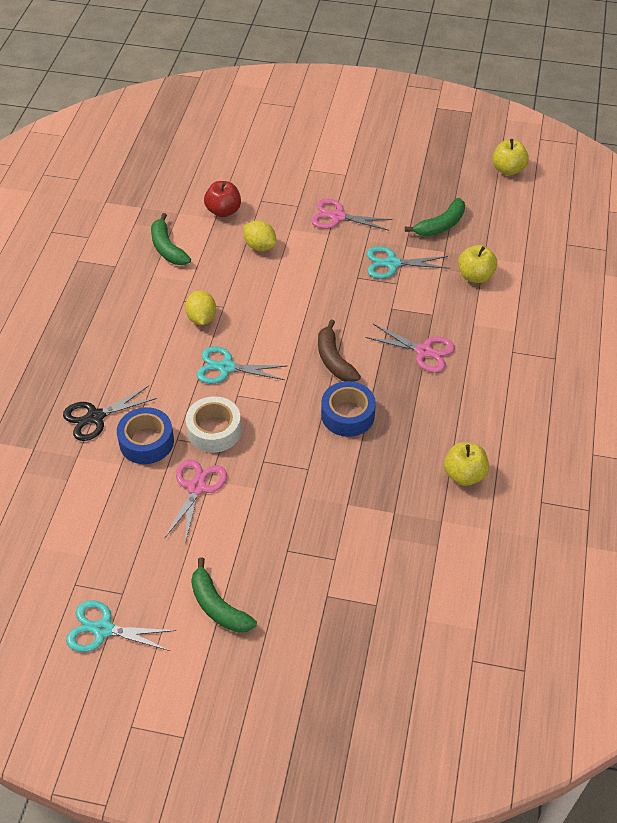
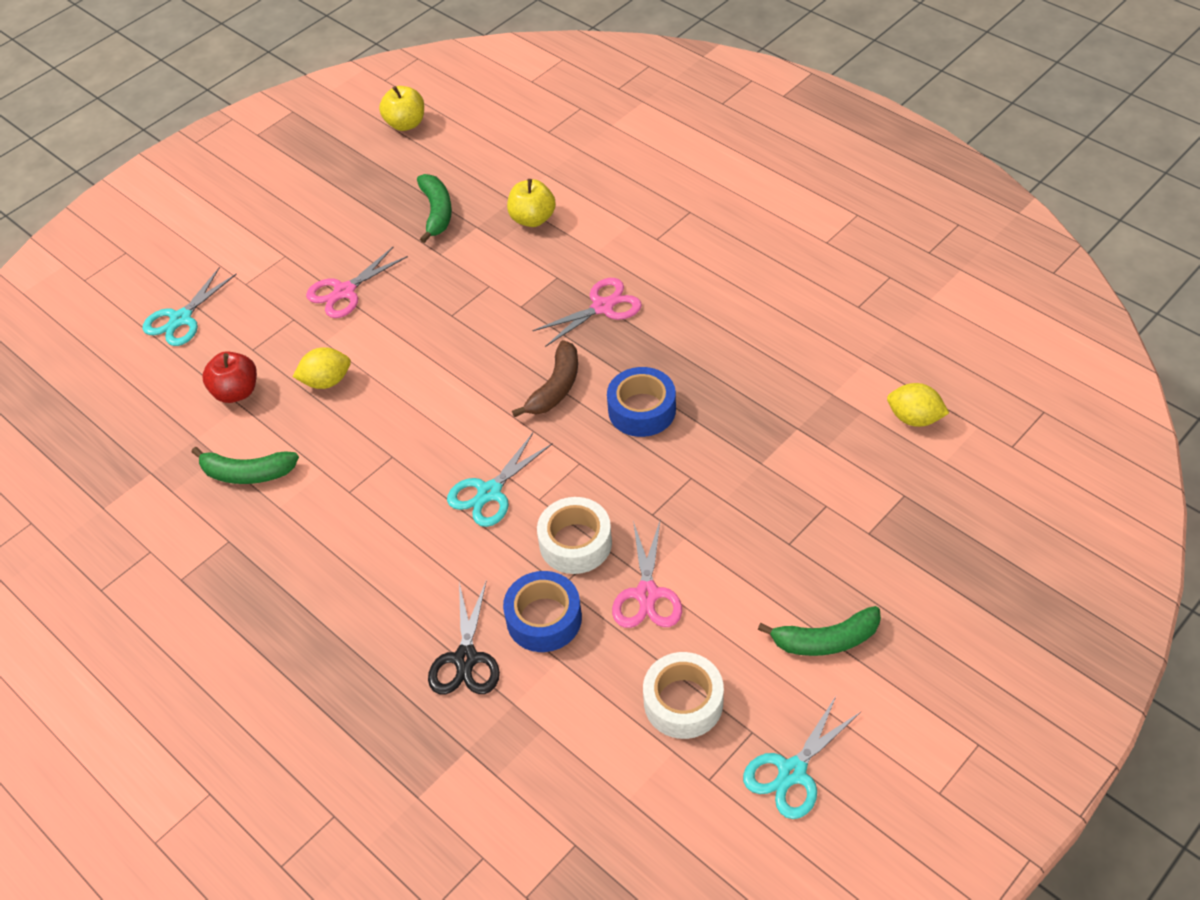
camera: 55 degrees left, 0 degrees up
(124, 545) = (683, 702): none -> white tape
(196, 487) = (647, 594): pink scissors -> pink scissors turned 135 degrees counterclockwise
(201, 318) = (393, 485): yellow lemon -> yellow lemon (914, 418)
(334, 360) = (555, 388): brown banana -> brown banana turned 75 degrees counterclockwise
(392, 264) = (457, 277): turquoise scissors -> turquoise scissors (181, 319)
(464, 475) = (787, 349): yellow apple -> none

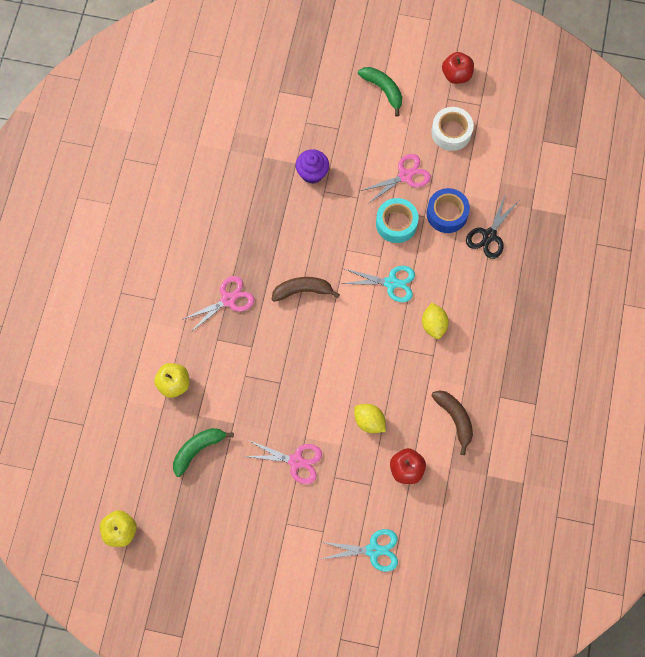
camera: 125 degrees left, 20 degrees up
(247, 473) = (455, 419): green banana -> brown banana
(466, 659) = (489, 235): black scissors -> black scissors turned 150 degrees clockwise
(575, 543) = (396, 223): white tape -> turquoise tape
(602, 307) = (228, 299): pink scissors -> pink scissors turned 120 degrees clockwise
(642, 410) = (293, 237): blue tape -> none
(731, 475) = (312, 173): none -> purple cupcake
(792, 772) = (456, 75): turquoise scissors -> red apple
(914, 418) = (226, 106): yellow lemon -> yellow lemon (433, 325)

